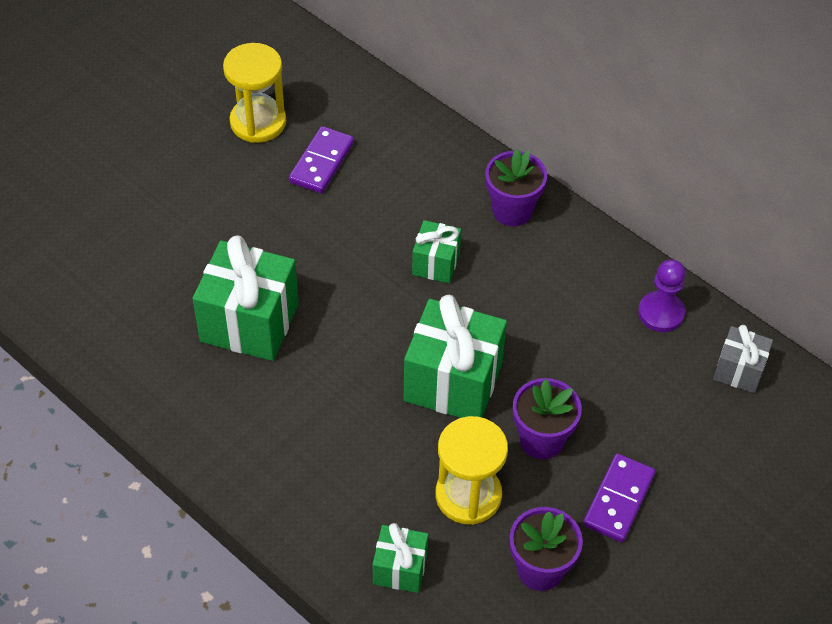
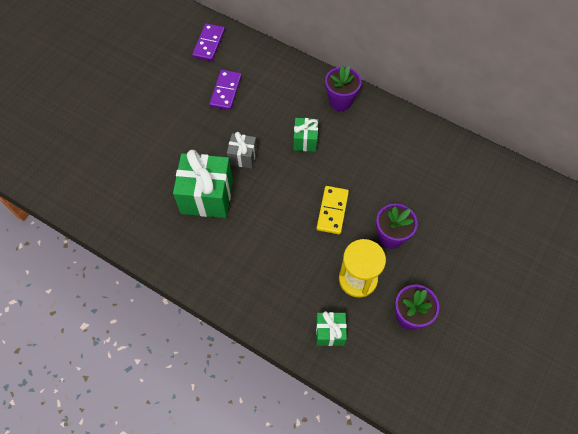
camera: 10 degrees left, 10 degrees up
(258, 122) = (183, 73): yellow hourglass -> none
(453, 382) = (332, 211): green gift -> yellow domino
(618, 500) = (442, 265): purple domino -> purple domino (209, 44)
(661, 313) = (437, 148): purple pawn -> none
(739, 371) = (489, 174): grey gift -> grey gift (243, 157)

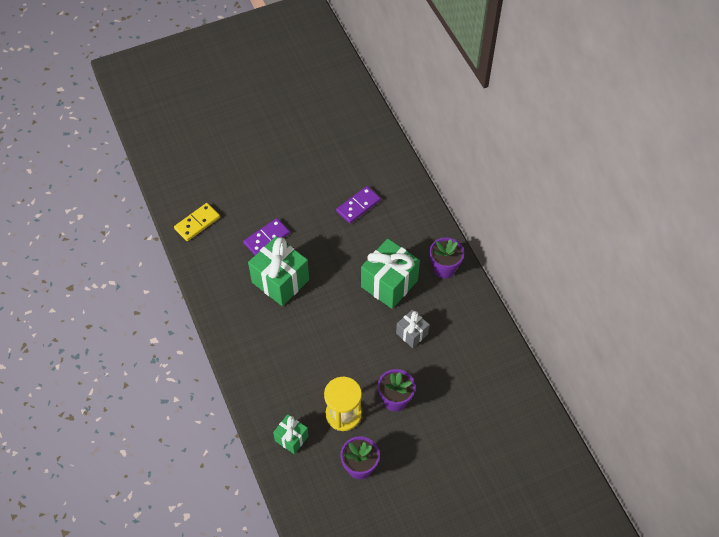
camera: 35 degrees right, 5 degrees down
(209, 44) = (375, 158): purple domino -> purple domino (266, 238)
(243, 157) = (330, 267): grey gift -> grey gift (412, 334)
(305, 141) = (389, 283): green gift -> green gift, size x1.85
(332, 211) = (366, 351): yellow domino -> yellow domino (197, 223)

